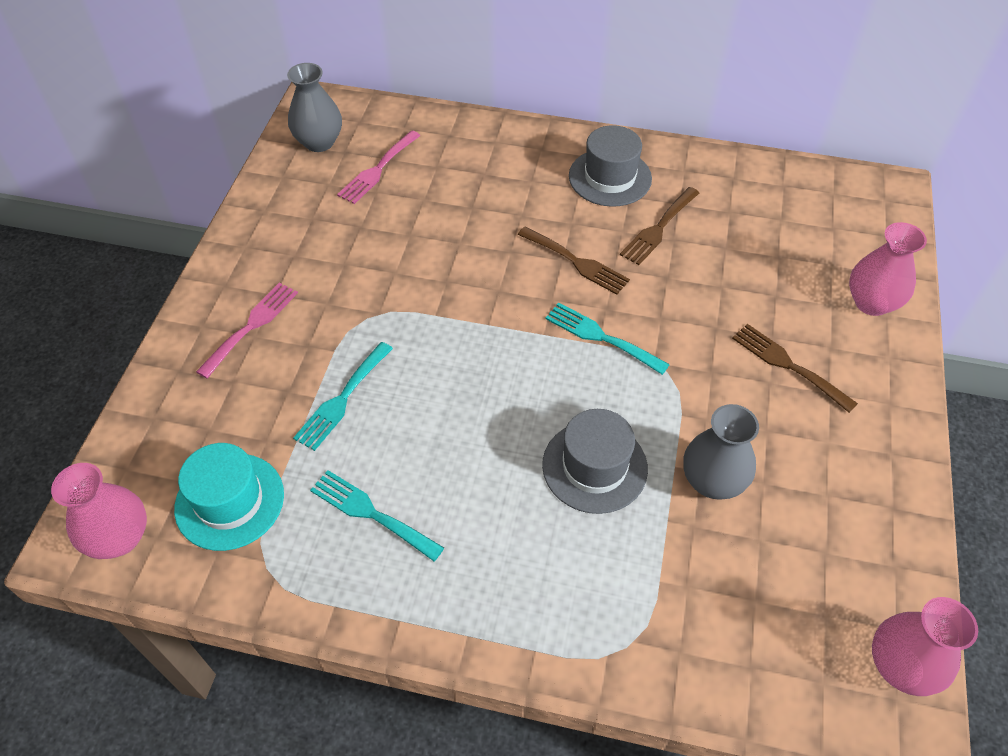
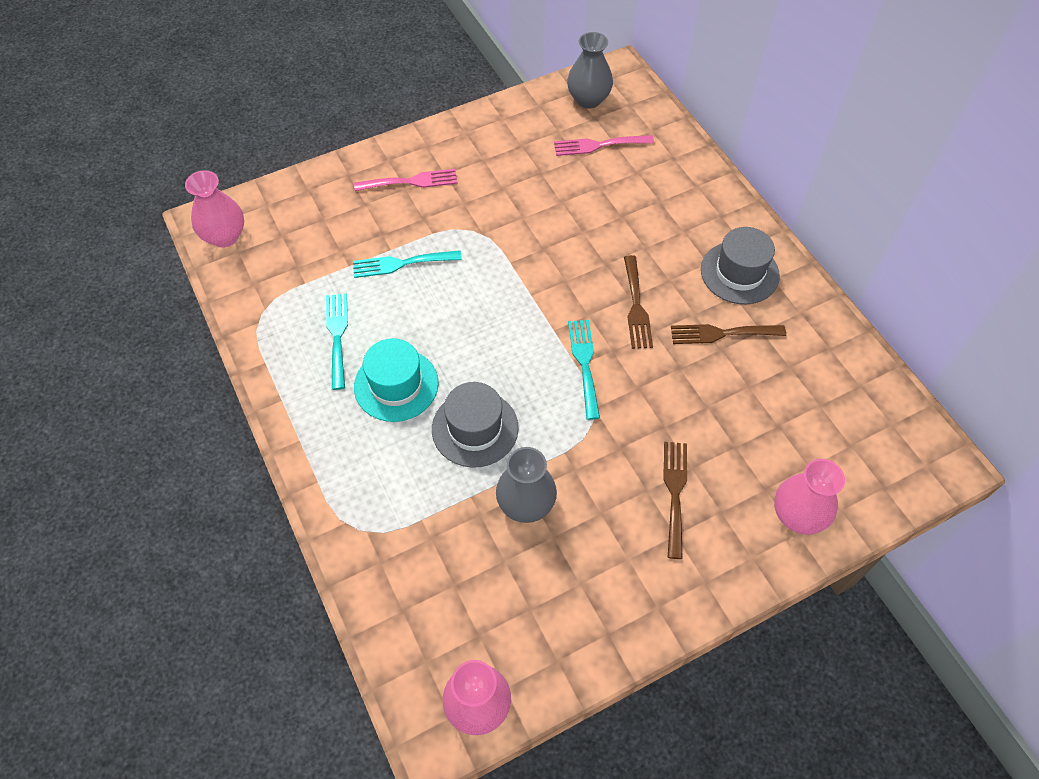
camera: 50 degrees right, 5 degrees up
(229, 501) = (287, 265): turquoise hat -> turquoise hat (396, 385)

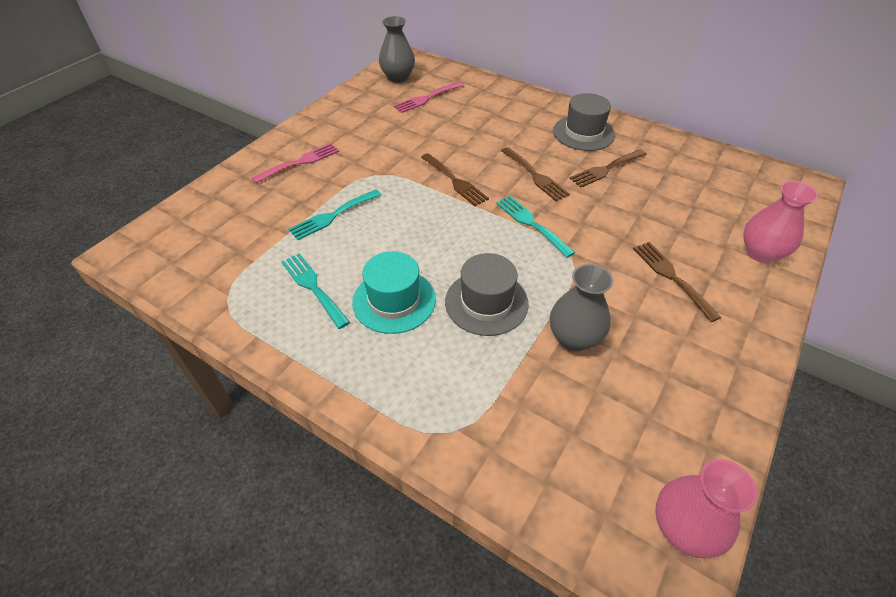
camera: 30 degrees left, 10 degrees down
(225, 236) = (150, 256): pink vase -> none
(547, 275) = (455, 181): none -> brown fork

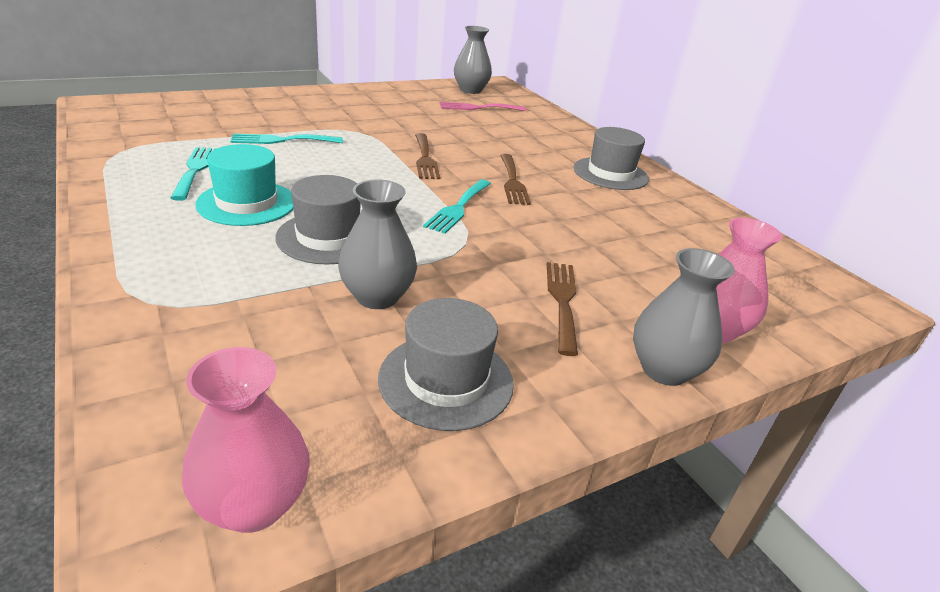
camera: 25 degrees right, 15 degrees down
(300, 162) = (307, 106): pink fork -> none
(531, 223) = (458, 208): turquoise fork -> turquoise fork turned 150 degrees counterclockwise
(606, 169) = (599, 203): brown fork -> none
(678, 380) = (446, 380): none -> grey hat
(766, 301) = (664, 370): none -> grey vase

